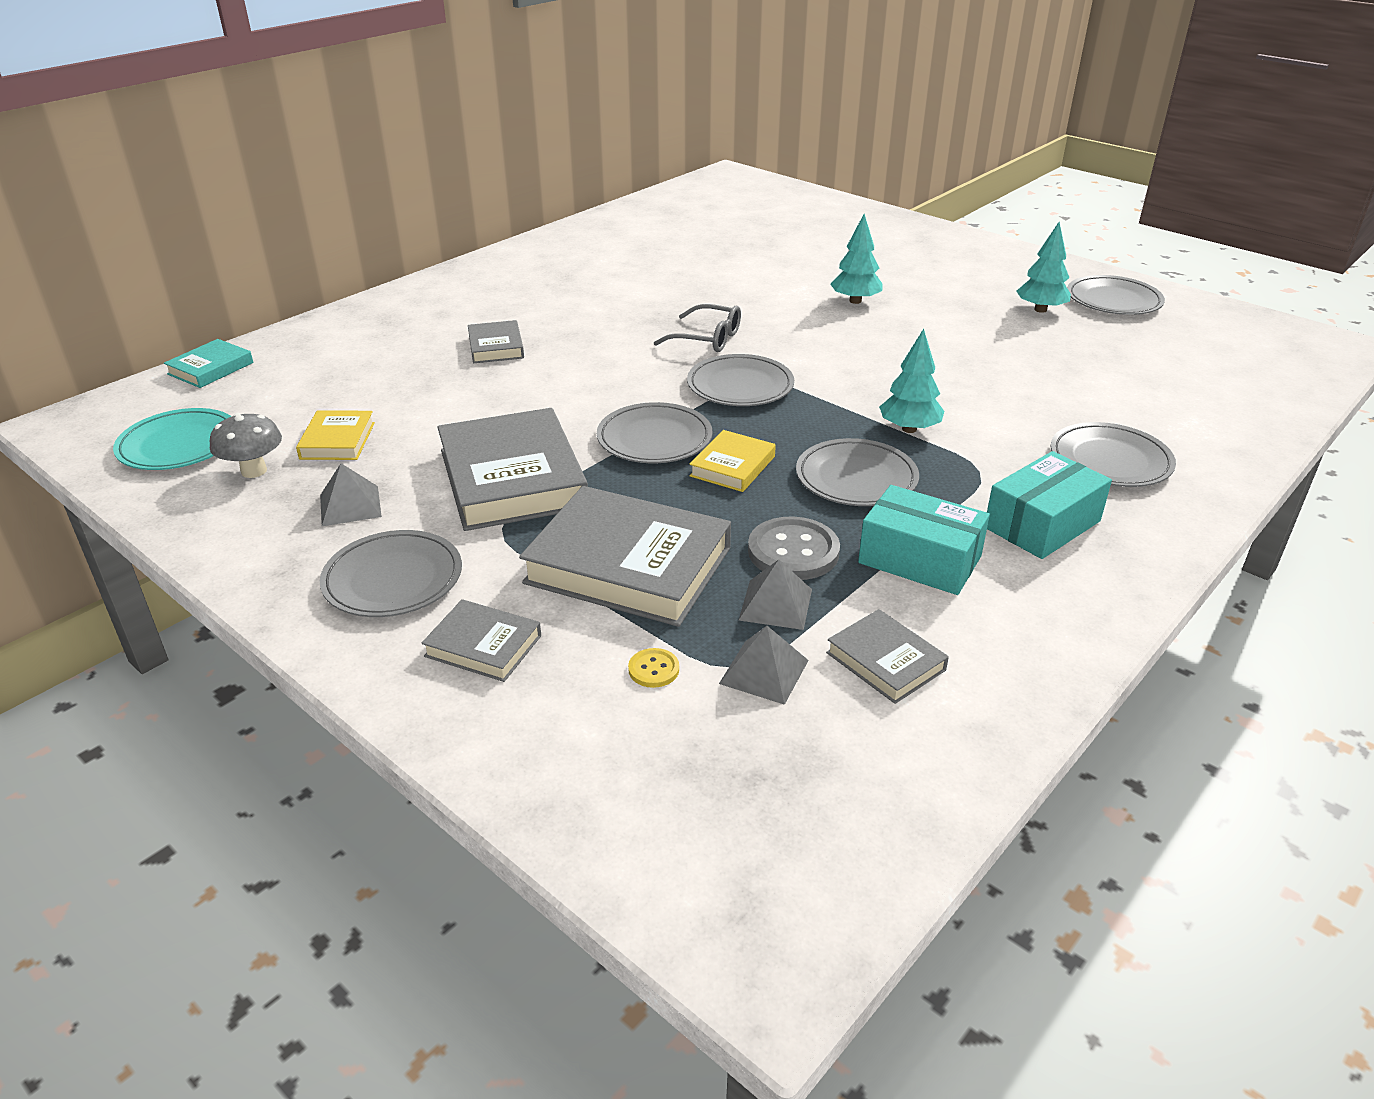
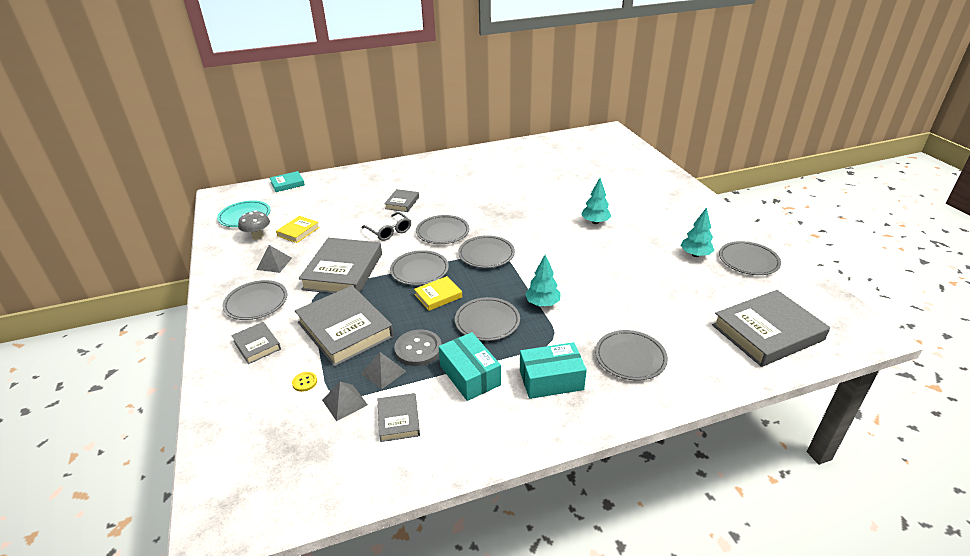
camera: 30 degrees right, 0 degrees up
(626, 373) = (442, 232): none -> grey plate
(707, 339) = (498, 224): grey glasses -> grey glasses (389, 231)
(1233, 378) = (767, 332): none -> grey book

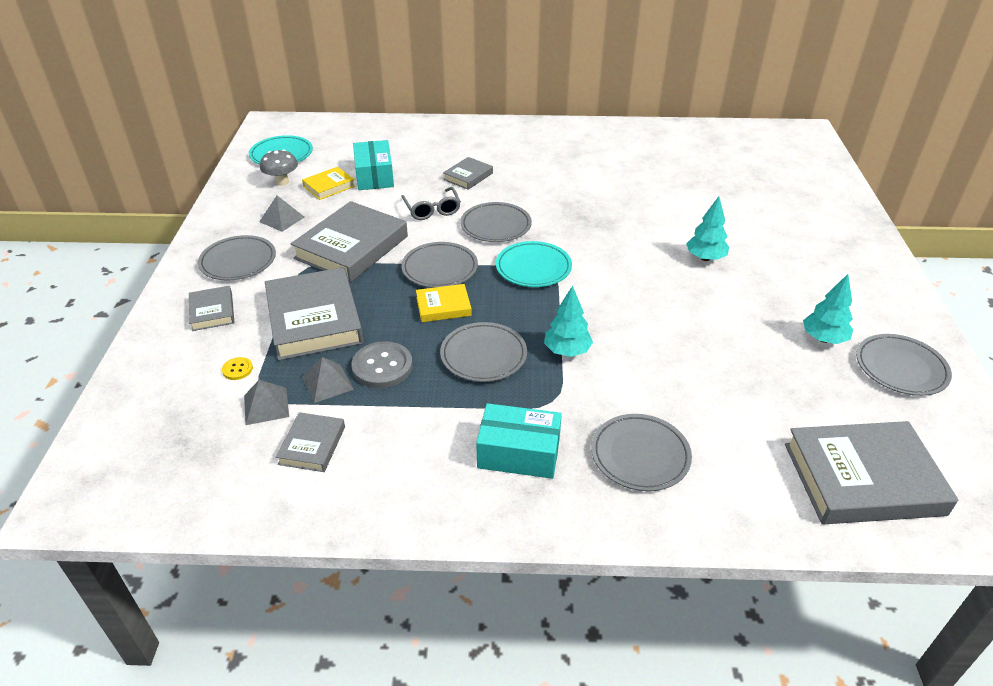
camera: 20 degrees right, 5 degrees up
(287, 184) = (349, 124): turquoise book -> none
(470, 375) = (423, 417): turquoise box -> turquoise box (374, 176)
(486, 254) = (533, 268): grey plate -> turquoise plate

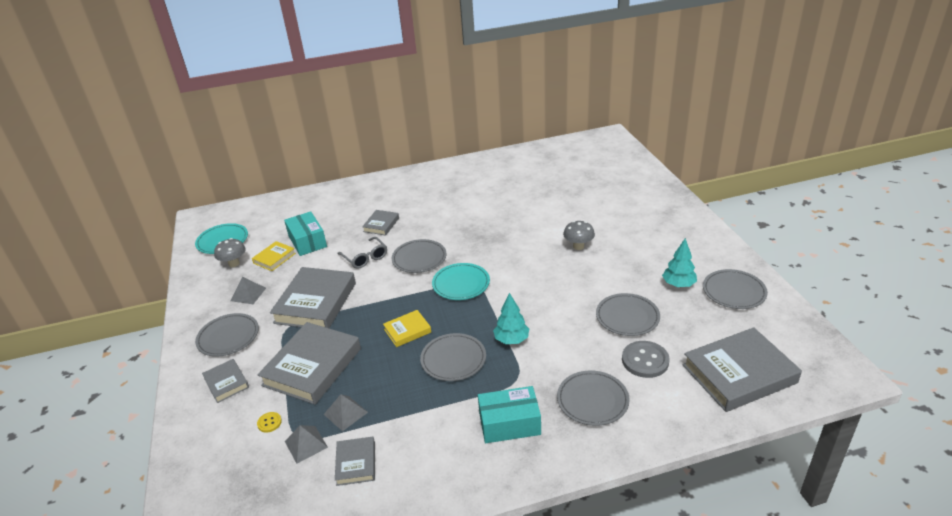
camera: 15 degrees left, 5 degrees down
(314, 319) = (312, 367): grey book -> grey book turned 60 degrees clockwise
(382, 366) = (382, 389): grey button -> grey button (645, 360)
(439, 268) = (391, 302): grey plate -> grey plate (627, 317)
(705, 258) = (578, 246): turquoise tree -> grey mushroom

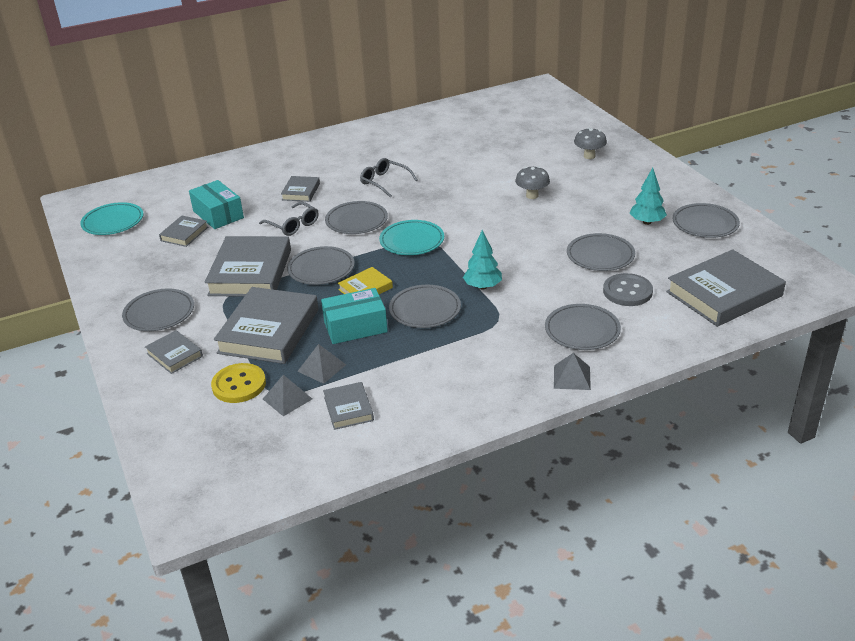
camera: 10 degrees left, 0 degrees up
(234, 264) = (136, 243): grey mushroom -> grey mushroom (589, 156)
(248, 294) = (166, 271): grey pyramid -> grey pyramid (572, 377)
(269, 423) = (239, 385): yellow button -> yellow button, size x2.05
(274, 258) = (184, 234): yellow book -> grey book
(375, 305) = (321, 269): none -> grey plate
(453, 221) = (384, 182): none -> grey glasses
(509, 423) = (501, 358): turquoise box -> turquoise box (355, 327)

